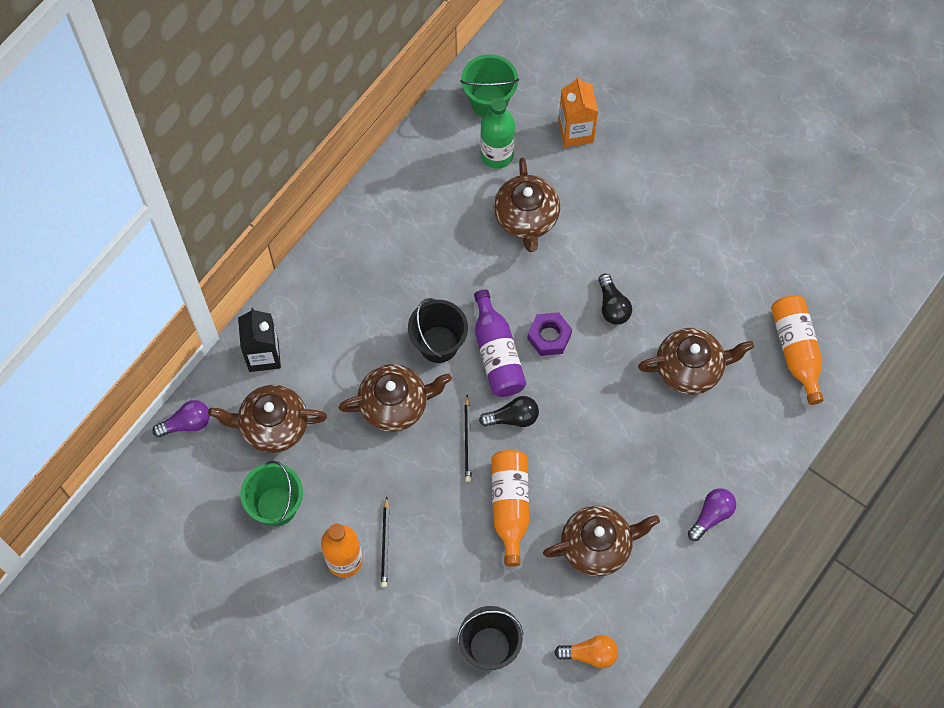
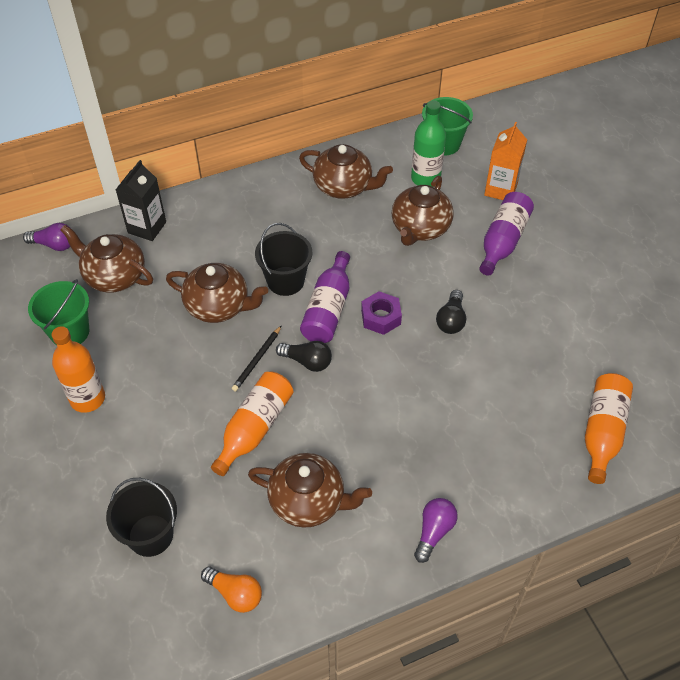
camera: 30 degrees right, 15 degrees down
(385, 544) = (130, 403): black pencil -> none
(610, 193) = (503, 241): none -> purple bottle
(690, 368) = (491, 399): brown teapot -> brown teapot (344, 187)
(711, 515) = (434, 532): purple light bulb -> purple light bulb turned 45 degrees counterclockwise

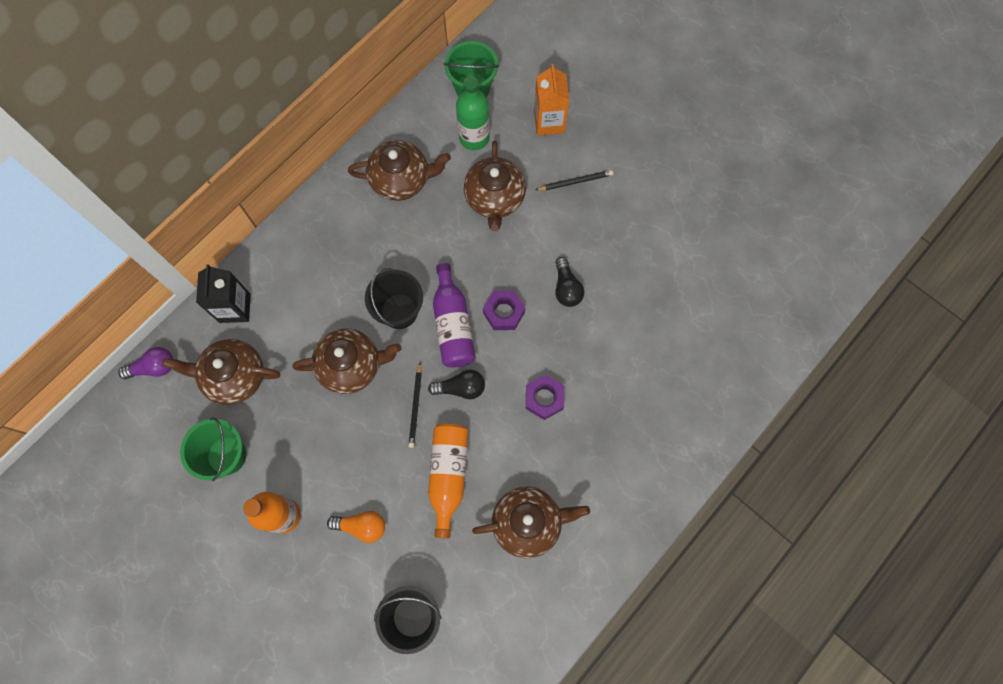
camera: 25 degrees left, 20 degrees up
(235, 593) = (509, 633): orange light bulb -> orange light bulb (362, 526)
(382, 401) = (544, 398): none -> purple nut
(434, 532) = (641, 502): purple light bulb -> none
(503, 241) = (575, 181): purple bottle -> black pencil
(602, 432) = (736, 345): orange bottle -> none

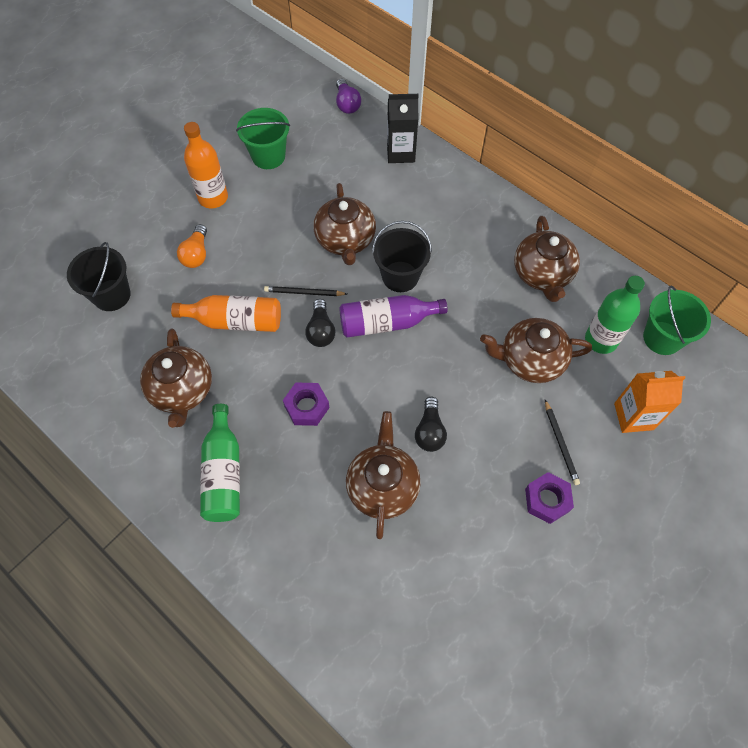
camera: 90 degrees right, 10 degrees down
(234, 376) = (337, 156): brown teapot -> brown teapot (383, 486)
(504, 312) = (400, 369): purple nut -> purple nut (547, 500)
(566, 288) = (429, 431): black light bulb -> black light bulb turned 75 degrees counterclockwise
(612, 472) = (224, 473): none -> green bottle

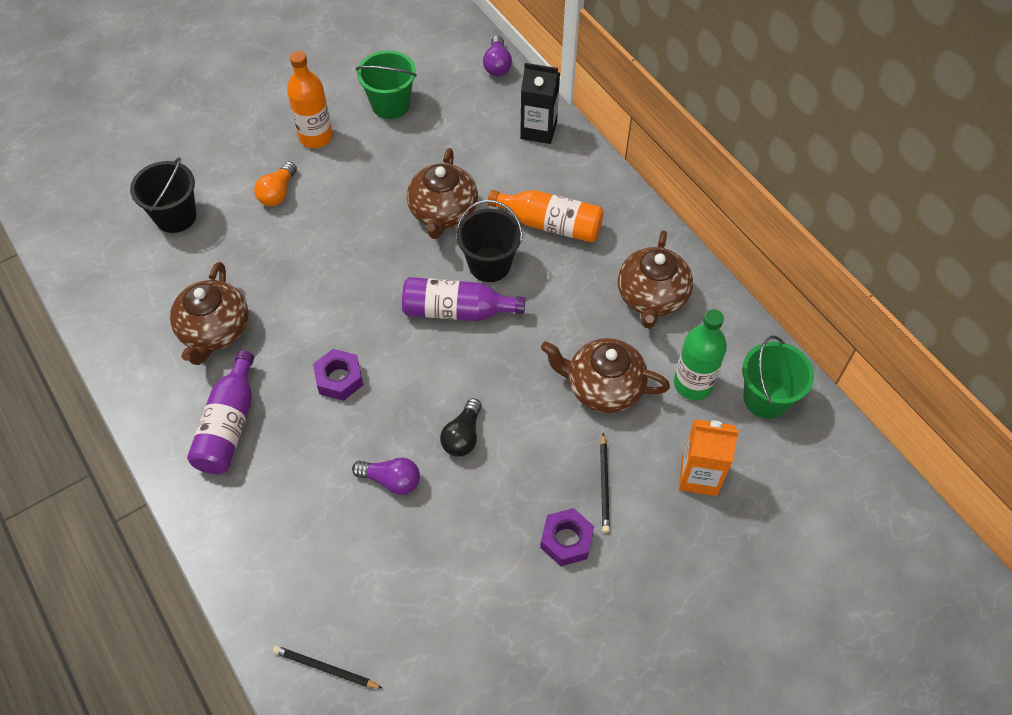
camera: 15 degrees right, 5 degrees down
(224, 473) = (229, 425): green bottle -> purple bottle
(235, 321) = (295, 272): orange bottle -> orange bottle (550, 224)
(304, 293) = (378, 258): black pencil -> black pencil (325, 668)
(321, 330) = (382, 303): black light bulb -> none
(383, 486) = (391, 480): brown teapot -> purple light bulb

